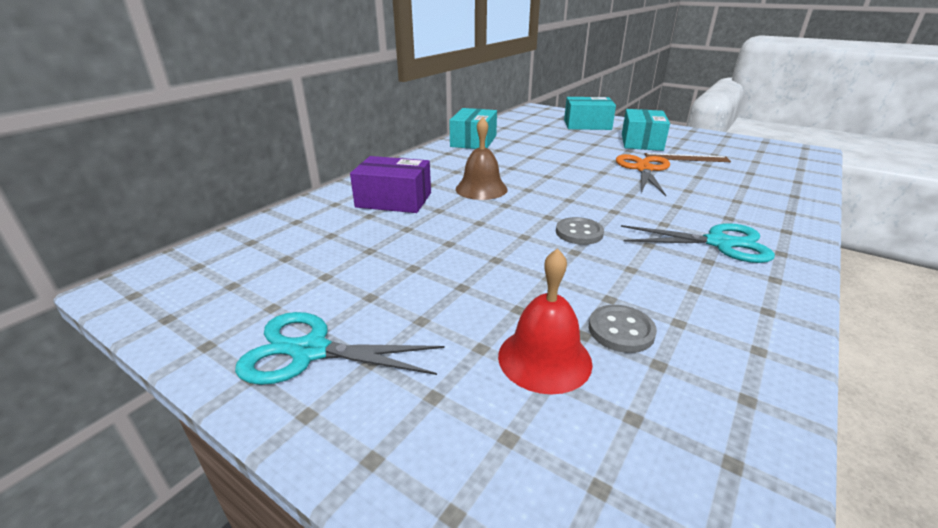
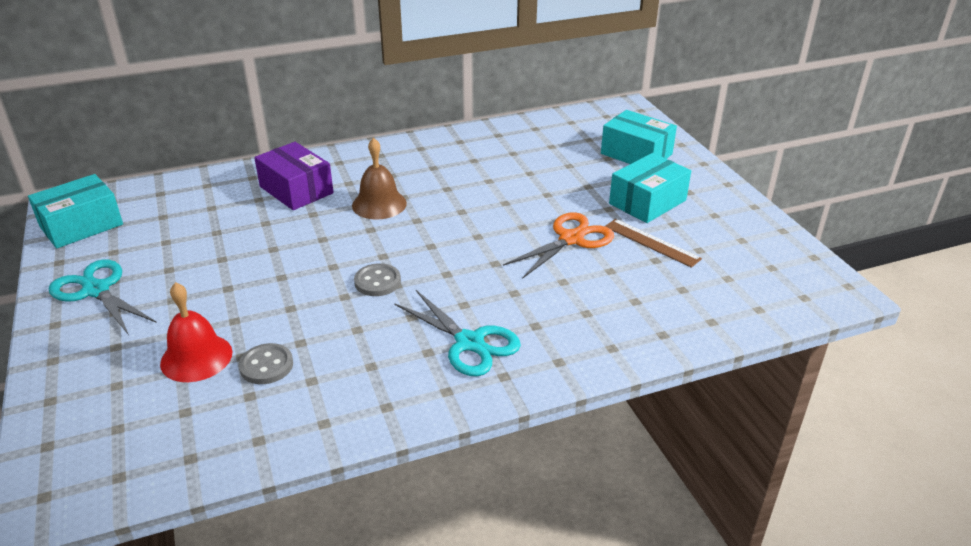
camera: 35 degrees right, 5 degrees up
(473, 141) = (470, 139): turquoise box -> turquoise box (81, 225)

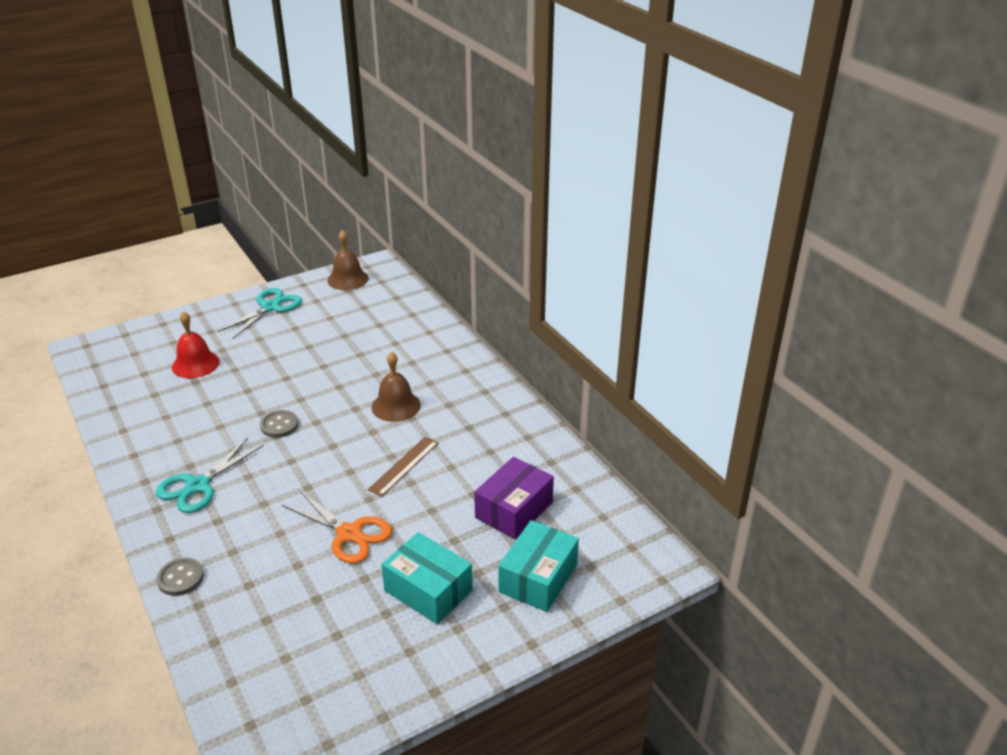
camera: 80 degrees right, 0 degrees up
(81, 225) = (347, 279): turquoise box -> brown bell
(266, 365) = (183, 394): grey button -> grey button (181, 578)
(296, 190) = (412, 358): purple box -> purple box (514, 510)
(651, 242) = (347, 595): brown ruler -> brown ruler (404, 466)

